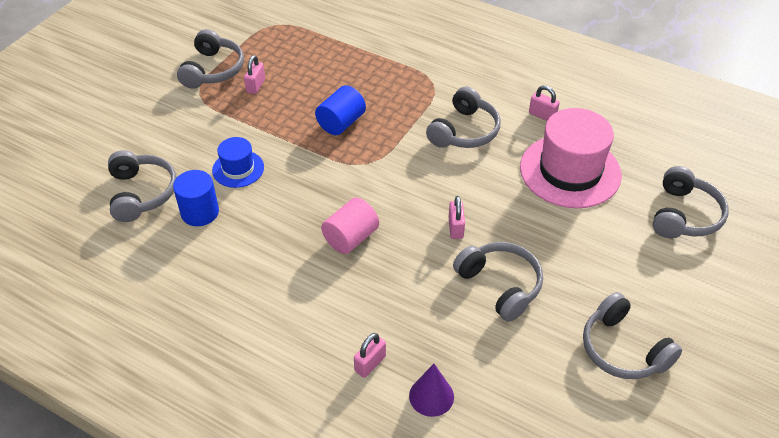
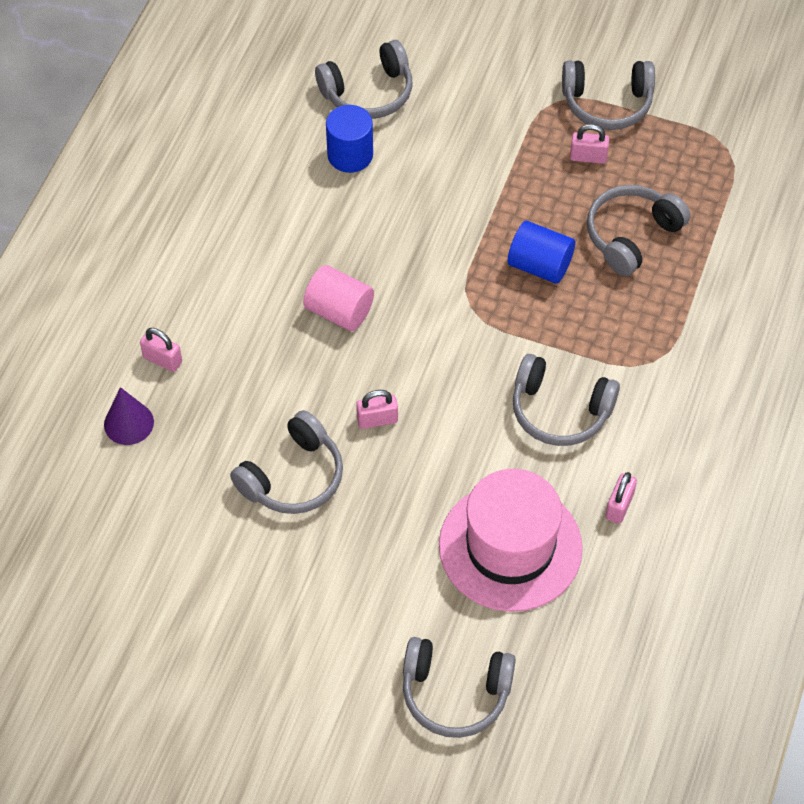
camera: 80 degrees right, 10 degrees up
(238, 169) = (429, 174): blue hat -> none
(623, 349) = (217, 615): grey headphones -> grey headphones (632, 236)

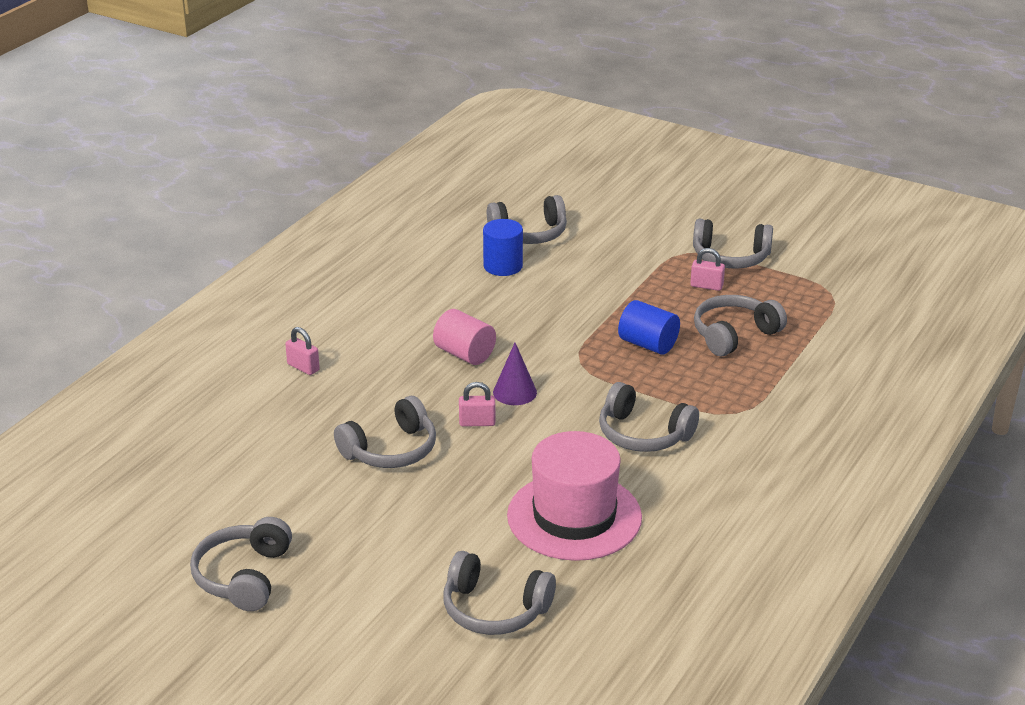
camera: 10 degrees right, 25 degrees down
(128, 423) = (260, 402): purple cone -> purple cone (514, 392)
(184, 689) = (244, 576): none -> grey headphones
(619, 506) = (683, 501): pink padlock -> none

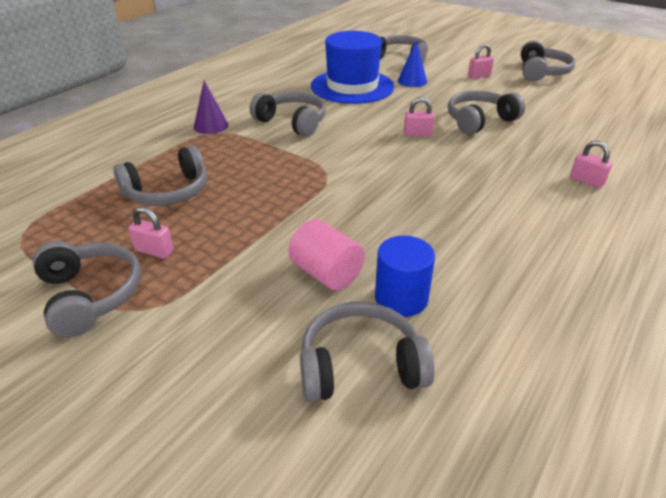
camera: 175 degrees left, 5 degrees up
(359, 558) = (479, 76): none -> pink padlock
(464, 354) = (435, 186): pink cylinder -> pink cylinder (326, 273)
(476, 537) = (412, 81): none -> blue cone
(514, 392) = (388, 153): purple cone -> purple cone (211, 126)
(574, 516) = (352, 86): pink hat -> blue hat
(648, 344) = (257, 186): blue cylinder -> none
(730, 257) = (90, 295): grey headphones -> grey headphones turned 45 degrees clockwise

